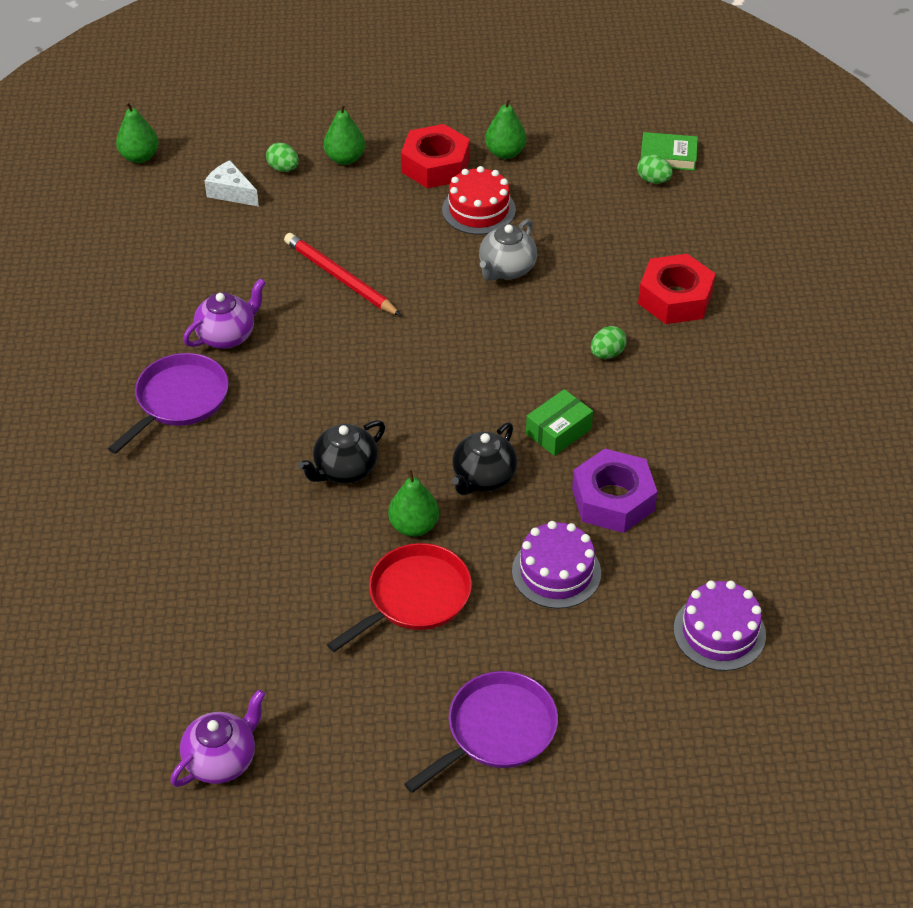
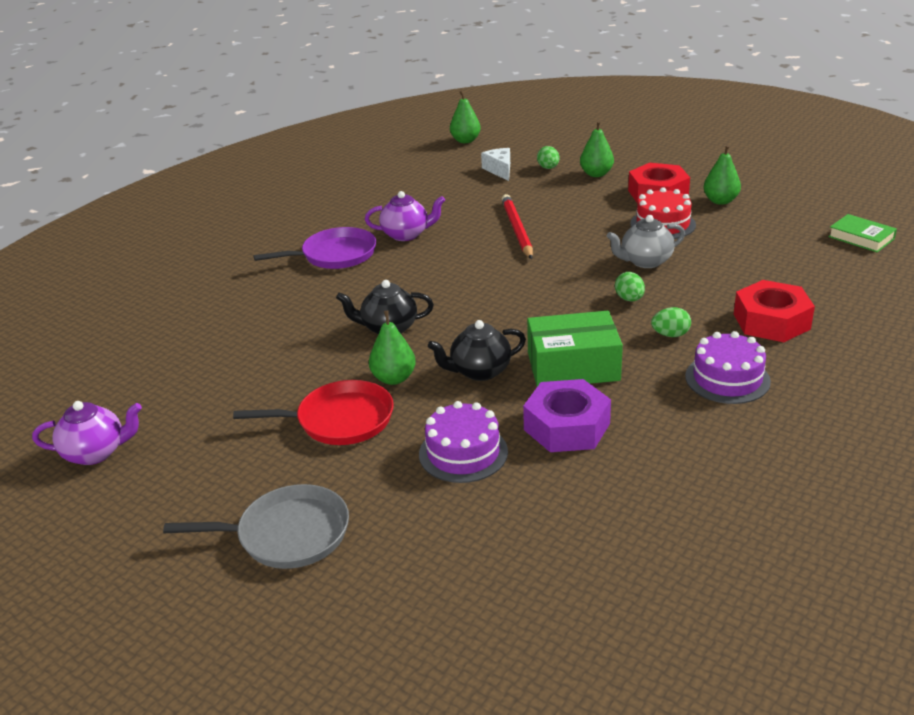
camera: 40 degrees right, 15 degrees down
(497, 730) = (288, 534): purple pan -> grey pan
(558, 431) = (573, 366): green box -> green box, size x1.62
(653, 180) = (831, 248): green egg -> green egg (629, 299)
(719, 632) = (553, 562): purple cake -> purple cake (727, 379)

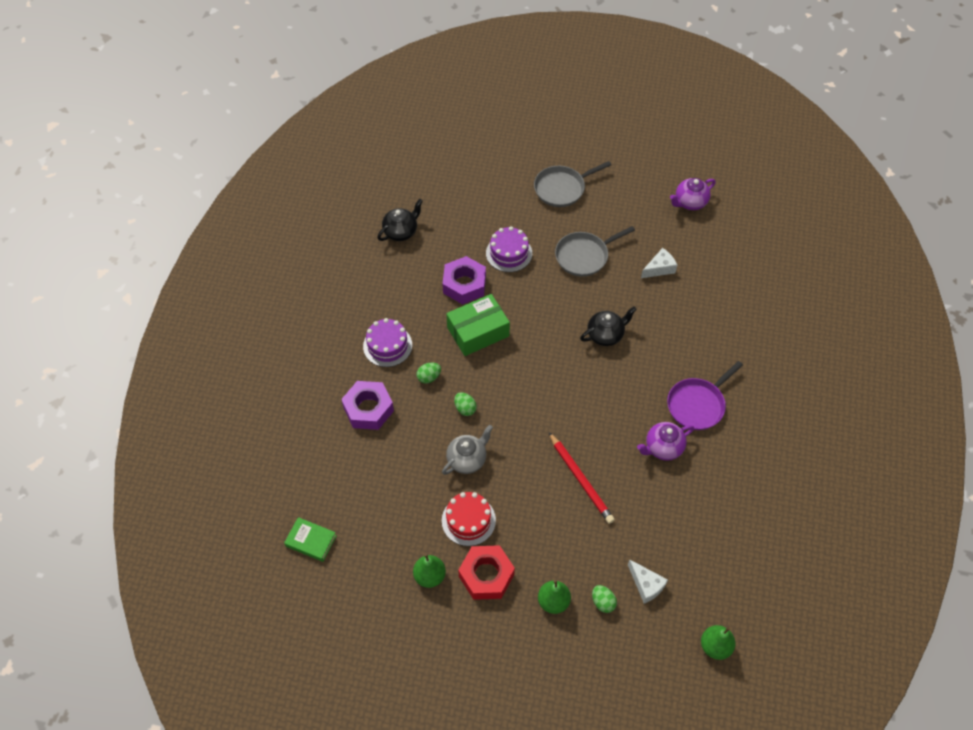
camera: 155 degrees right, 25 degrees up
(242, 380) = (659, 268): none -> white cheese
(340, 420) = (584, 256): red pan -> grey pan
(394, 378) = (575, 293): green pear -> none
(479, 371) = (530, 312): black teapot -> black teapot (401, 232)
(771, 321) = (368, 409): red nut -> purple nut

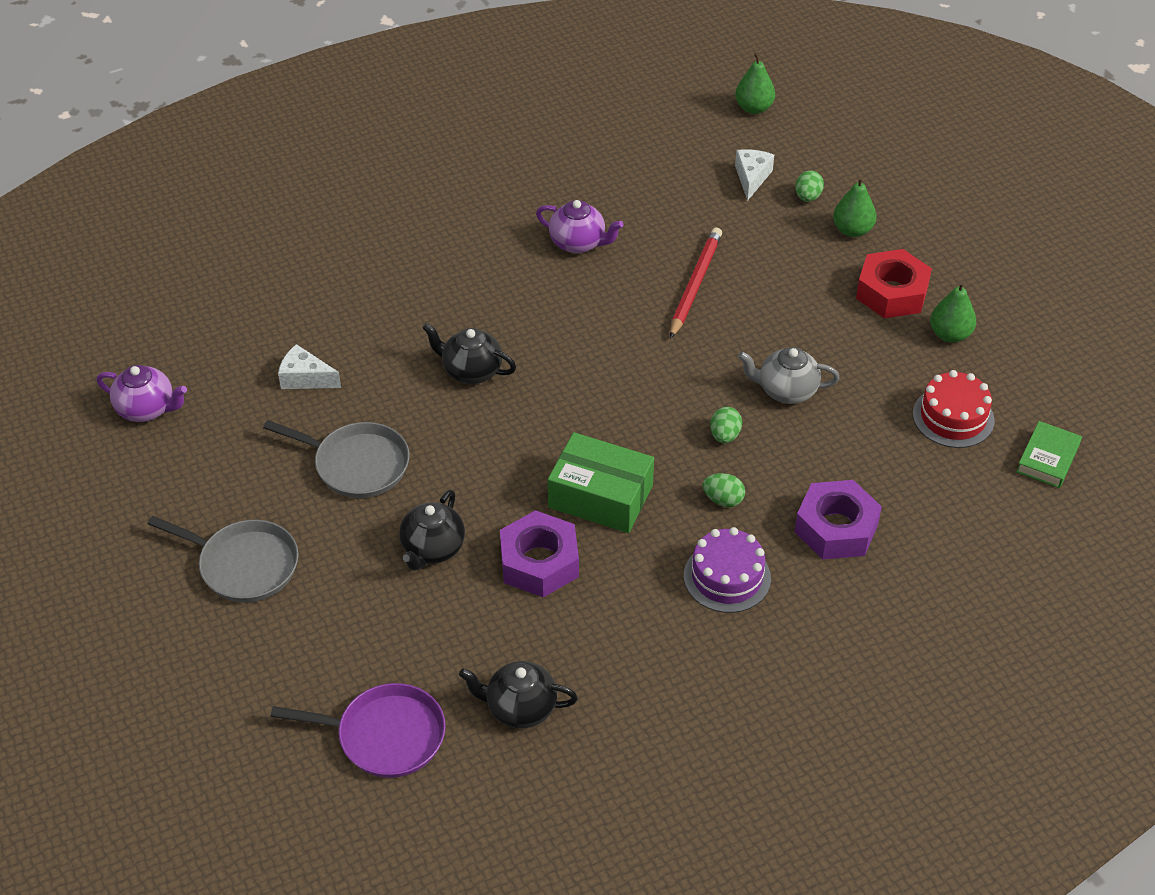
camera: 130 degrees left, 10 degrees down
(311, 541) = (1047, 458): green book -> green book turned 45 degrees clockwise
(468, 520) = (853, 343): red cake -> red cake (953, 417)
(509, 253) = (432, 549): purple cake -> black teapot
(697, 405) = (489, 244): purple pan -> purple pan (385, 735)

